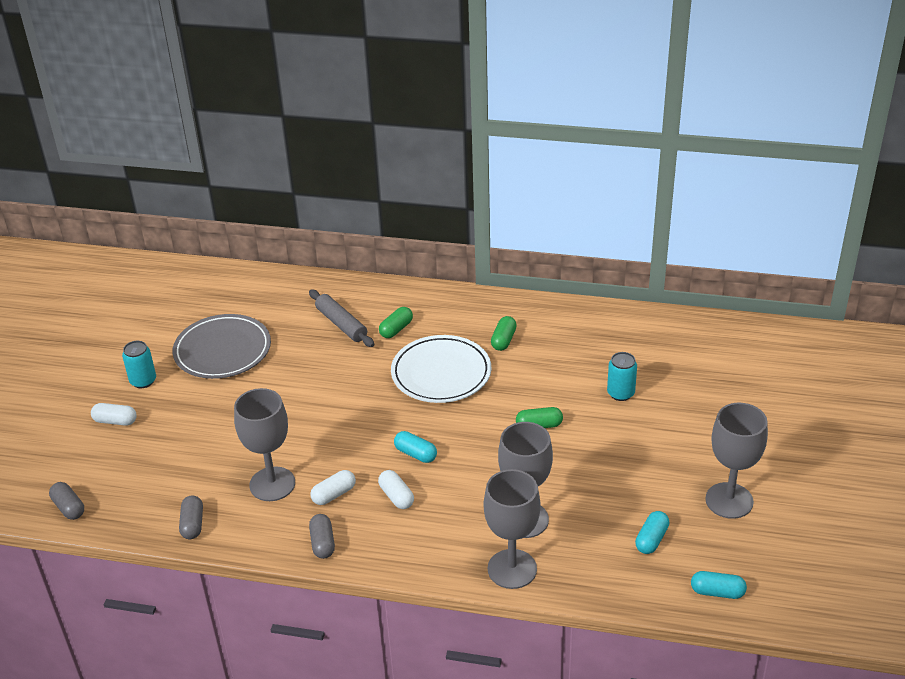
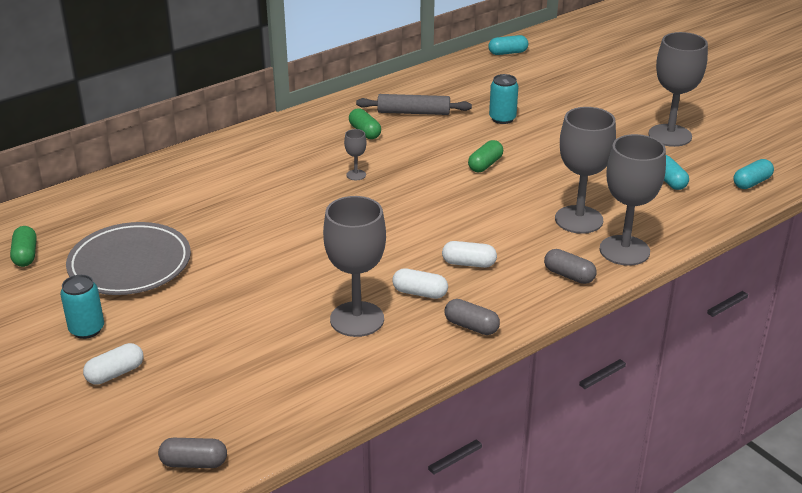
camera: 50 degrees left, 5 degrees down
(192, 524) = (341, 390): grey capsule -> grey capsule (569, 275)
(334, 494) = (420, 293): white capsule -> white capsule turned 75 degrees counterclockwise
(341, 324) = (211, 189): grey rolling pin -> grey rolling pin (413, 112)
(396, 329) = (266, 168): green capsule -> green capsule (25, 255)
(415, 454) = (432, 231): turquoise capsule -> turquoise capsule (507, 53)
(441, 373) = (356, 175): white plate -> grey goblet

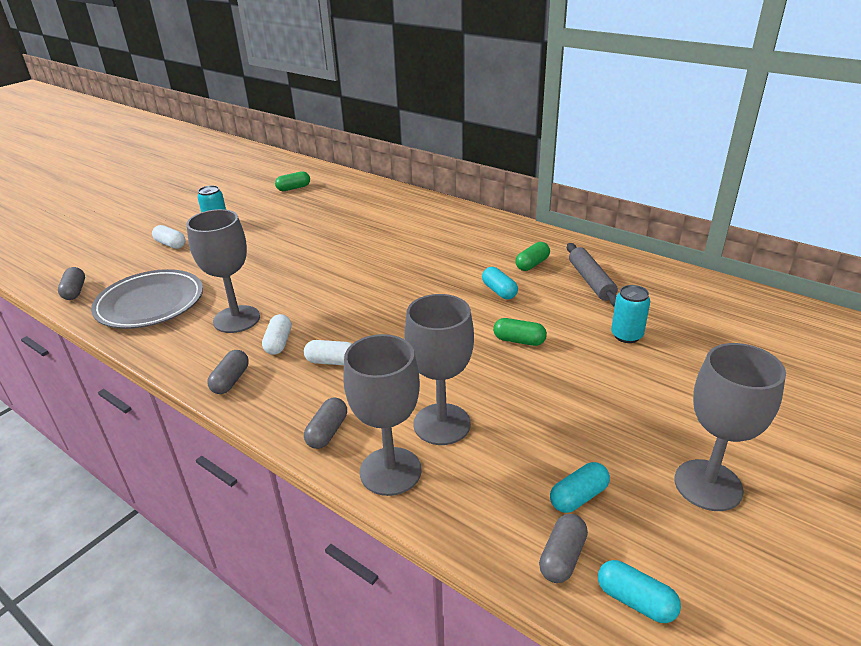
camera: 75 degrees right, 0 degrees up
(130, 264) = (292, 219): grey plate -> grey plate (150, 303)
(356, 175) = (455, 275): grey goblet -> none
(468, 263) = (332, 361): white capsule -> white capsule turned 75 degrees counterclockwise
(507, 53) = (789, 313): turquoise capsule -> turquoise capsule (499, 291)
(717, 198) = (562, 557): none -> grey capsule

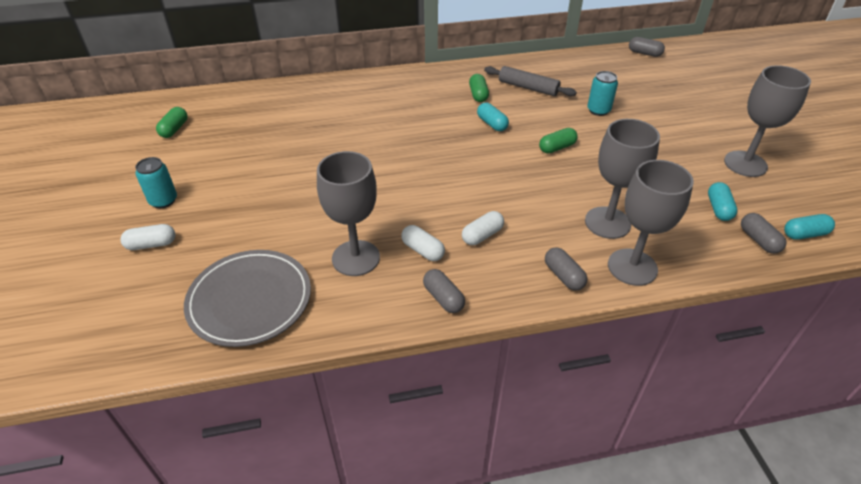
camera: 50 degrees left, 10 degrees up
(75, 291) = (139, 347): grey capsule -> grey capsule (644, 53)
(499, 291) = (492, 124): turquoise capsule -> turquoise capsule turned 45 degrees clockwise

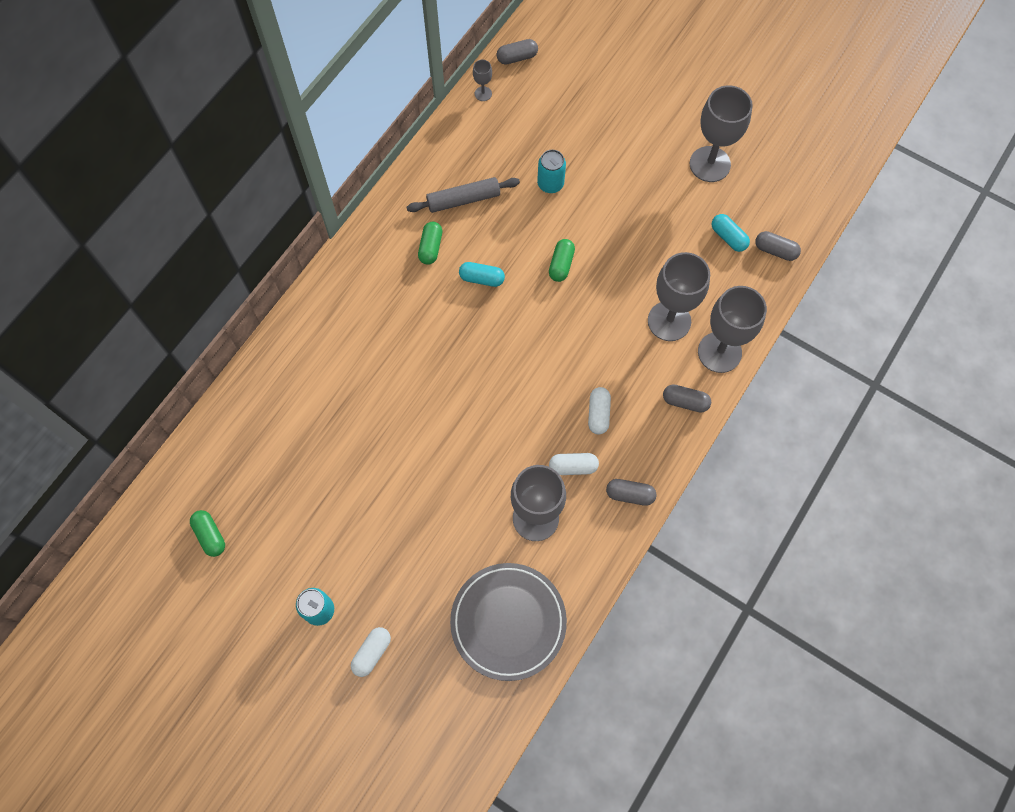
camera: 45 degrees left, 25 degrees up
(478, 95) = (430, 247): green capsule -> green capsule turned 60 degrees clockwise
(601, 56) = (483, 94): none -> grey goblet
(804, 234) = (798, 217): turquoise capsule -> none

